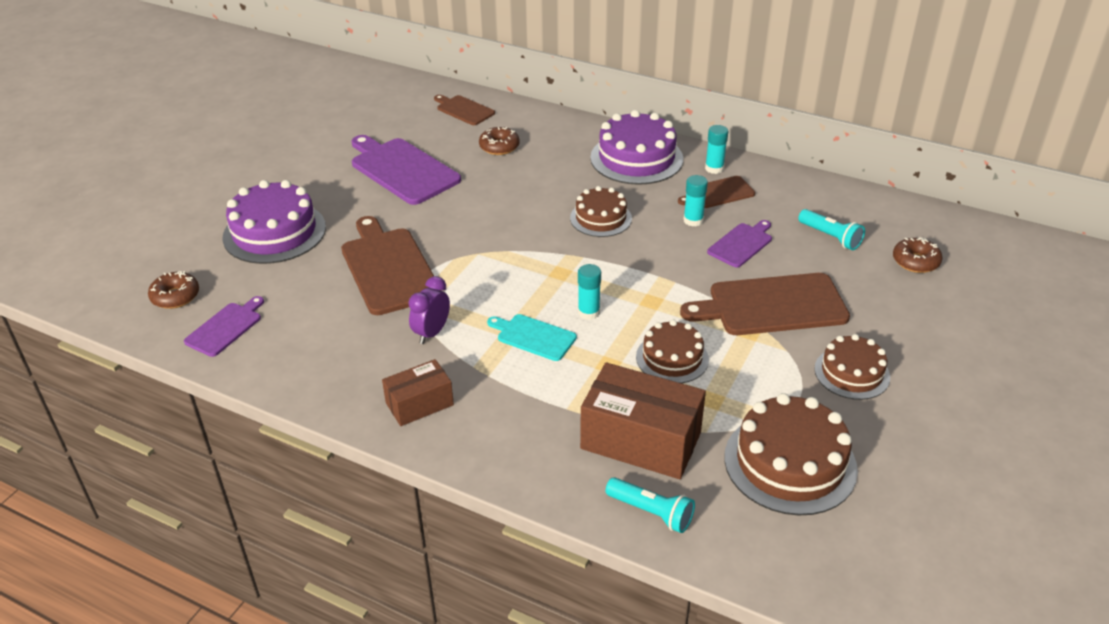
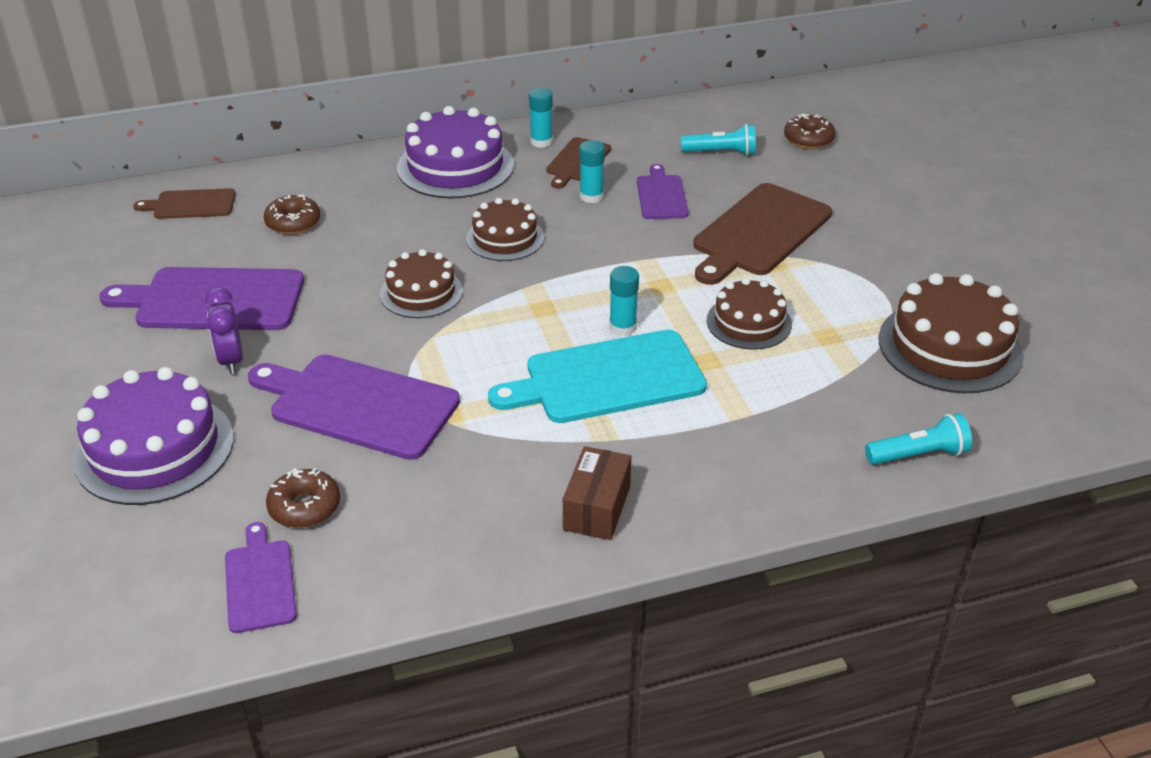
camera: 45 degrees left, 0 degrees up
(175, 296) = (133, 593): brown donut -> brown donut (305, 507)
(388, 268) = (358, 405): brown cutting board -> purple cutting board
(432, 333) = (505, 437): purple clock -> purple clock (231, 360)
(533, 336) = (607, 378): turquoise cutting board -> turquoise cutting board, size x1.82
(640, 440) = (826, 405): brown box -> none
(852, 373) = (890, 251): brown cake -> brown cake (421, 292)

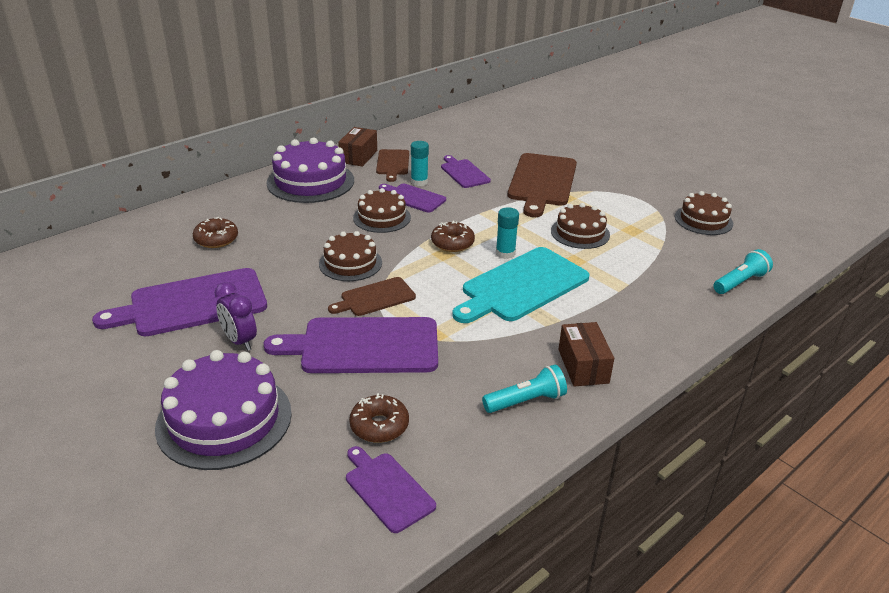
camera: 25 degrees left, 5 degrees down
(191, 204) = (122, 244): brown cutting board -> brown cutting board (375, 297)
(541, 142) = (358, 156): turquoise glue stick -> brown box
(566, 218) = (413, 197): none -> purple cutting board
(721, 153) = (480, 142): turquoise flashlight -> turquoise flashlight (526, 401)
(808, 139) = (526, 126): brown donut -> brown donut (452, 243)
(949, 346) = (703, 220): brown cake -> brown cake, size x0.62

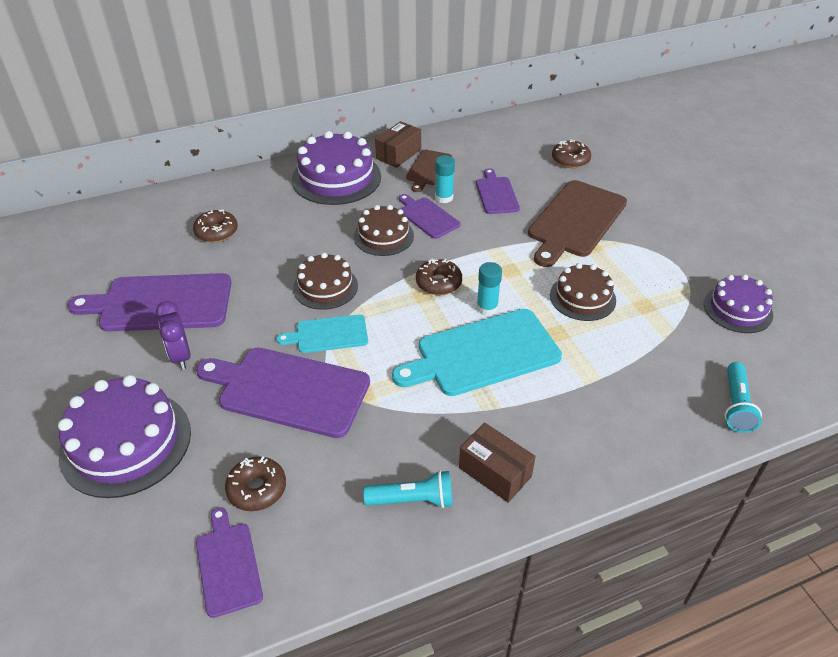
camera: 20 degrees right, 10 degrees up
(375, 297) = (328, 334): brown cutting board -> turquoise cutting board
(512, 141) = (570, 160): none -> brown donut
(583, 366) = (495, 472): brown box -> brown box turned 60 degrees counterclockwise
(703, 220) = (737, 309): brown cake -> purple cake
(740, 282) = (735, 405): turquoise flashlight -> turquoise flashlight turned 120 degrees clockwise

